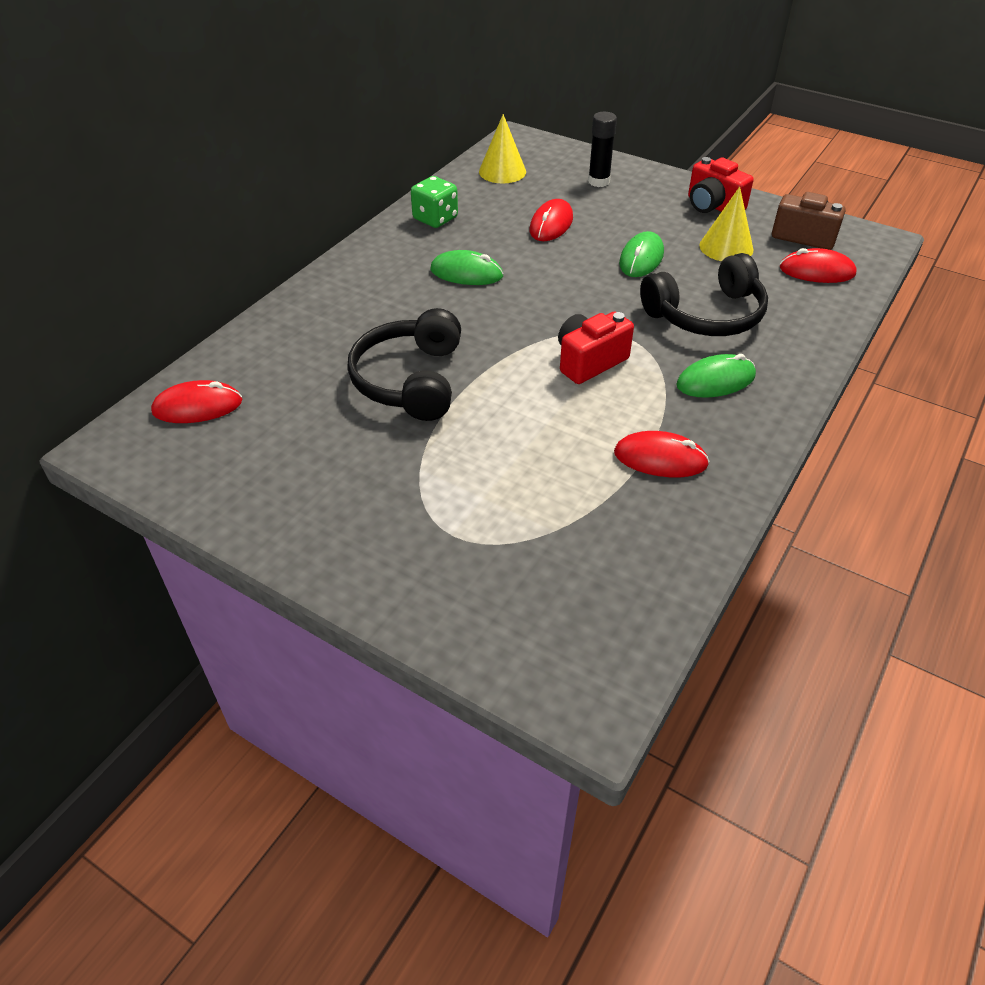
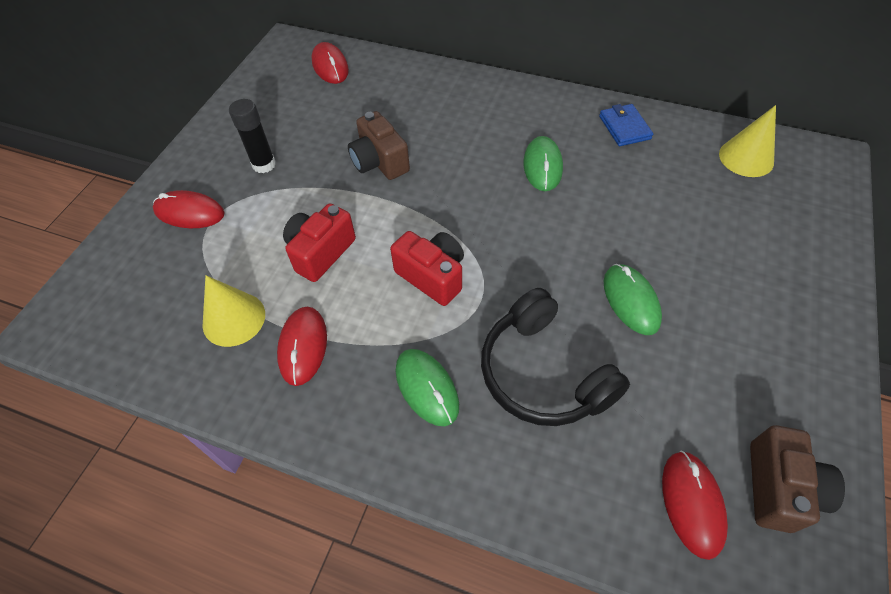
camera: 80 degrees right, 10 degrees up
(410, 380) = (379, 162): black headphones -> brown camera
(435, 218) = (624, 127): green dice -> blue wallet
(551, 224) = (660, 213): red mouse -> red mouse (189, 212)
(598, 181) = (779, 242): black glue stick -> black glue stick (264, 164)
(641, 258) = (631, 300): green mouse -> green mouse turned 60 degrees clockwise
(713, 206) = (795, 368): red camera -> red camera (320, 252)
(726, 247) = (698, 388): yellow cone -> yellow cone (234, 319)

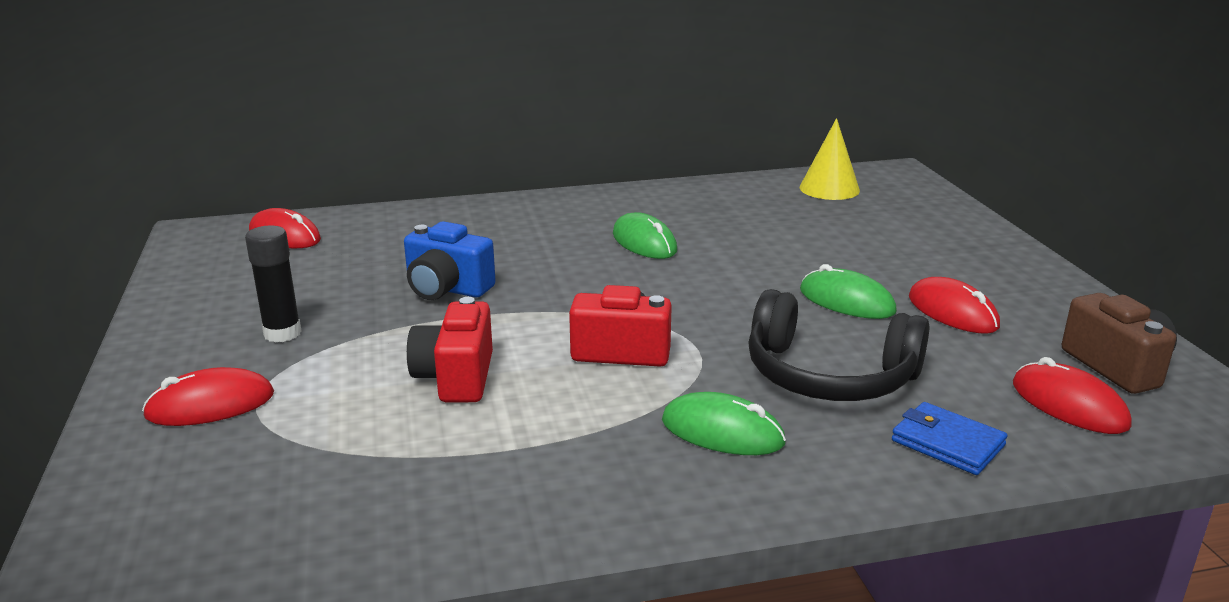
camera: 35 degrees left, 30 degrees down
(234, 319) = (398, 471): yellow cone -> none
(303, 346) = (528, 458): red mouse -> red mouse (952, 312)
(379, 162) = (447, 289): brown camera -> blue camera
(624, 127) = (695, 198): blue wallet -> blue wallet (947, 443)

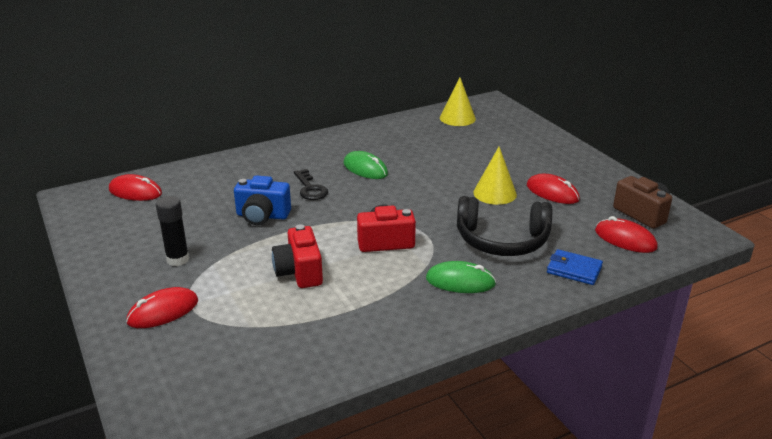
camera: 15 degrees left, 5 degrees up
(542, 260) = (310, 188): none -> black key
(846, 301) = (495, 193): green mouse -> yellow cone

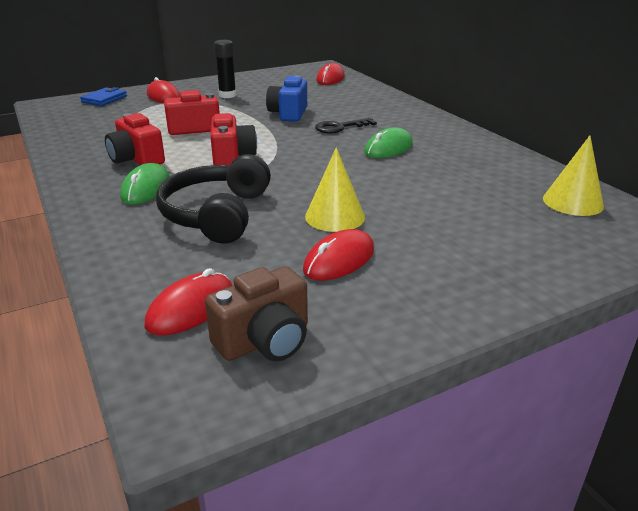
camera: 90 degrees right, 0 degrees up
(391, 298) = (137, 159): none -> red camera
(574, 270) = (133, 255): blue wallet -> blue wallet (104, 99)

